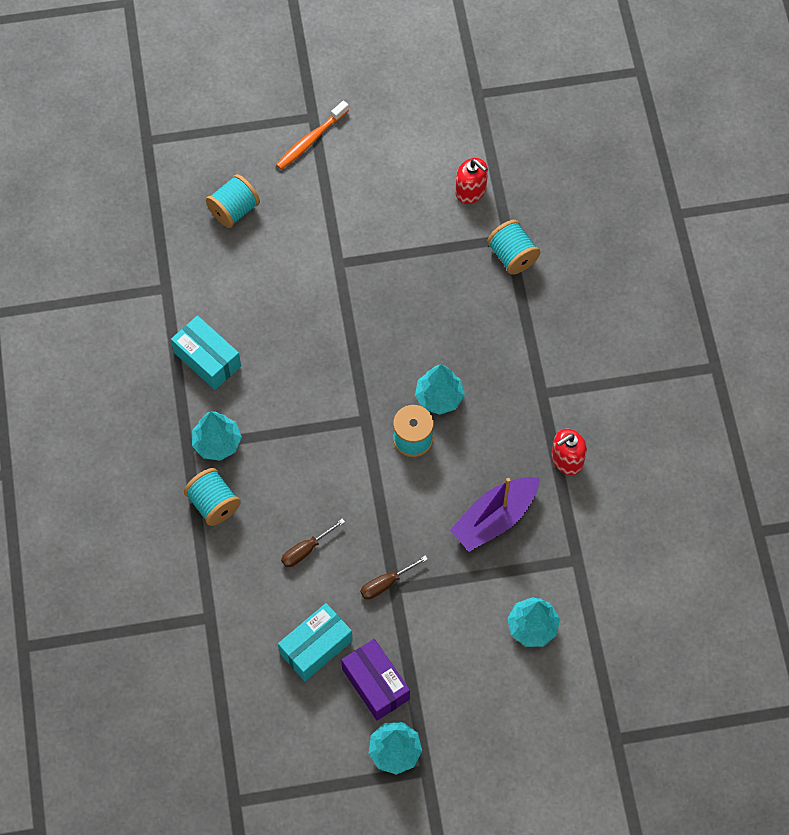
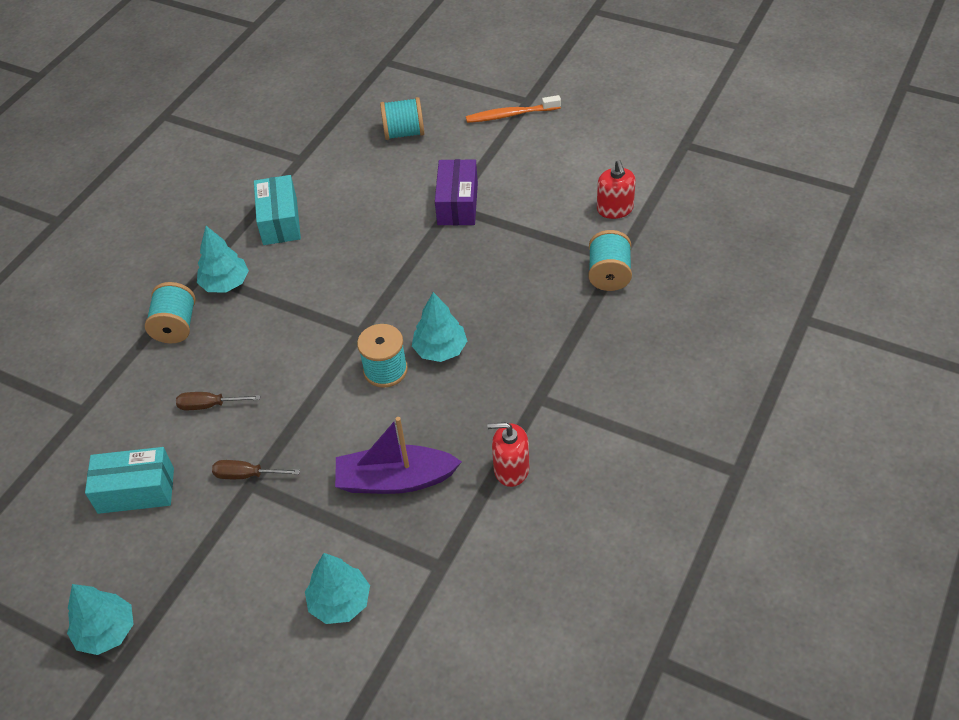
camera: 40 degrees right, 15 degrees down
(375, 684) = (151, 557): purple box -> purple box (457, 204)

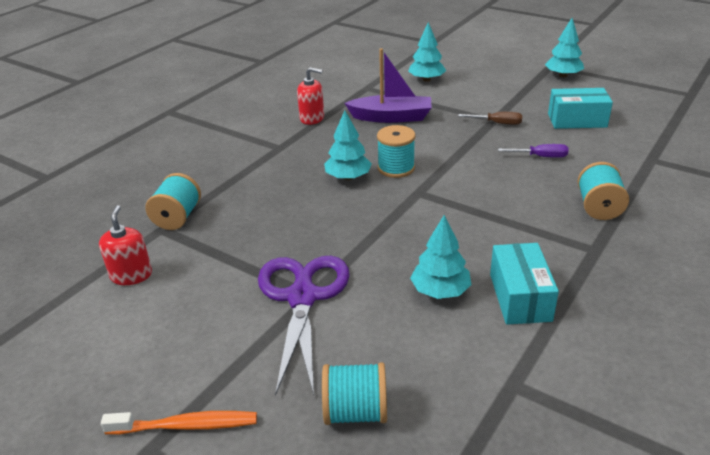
camera: 175 degrees left, 15 degrees down
(210, 405) = (540, 156): brown screwdriver -> purple screwdriver
(225, 283) = (563, 239): turquoise tree -> turquoise tree (440, 291)
(457, 204) = (302, 297): purple box -> purple scissors

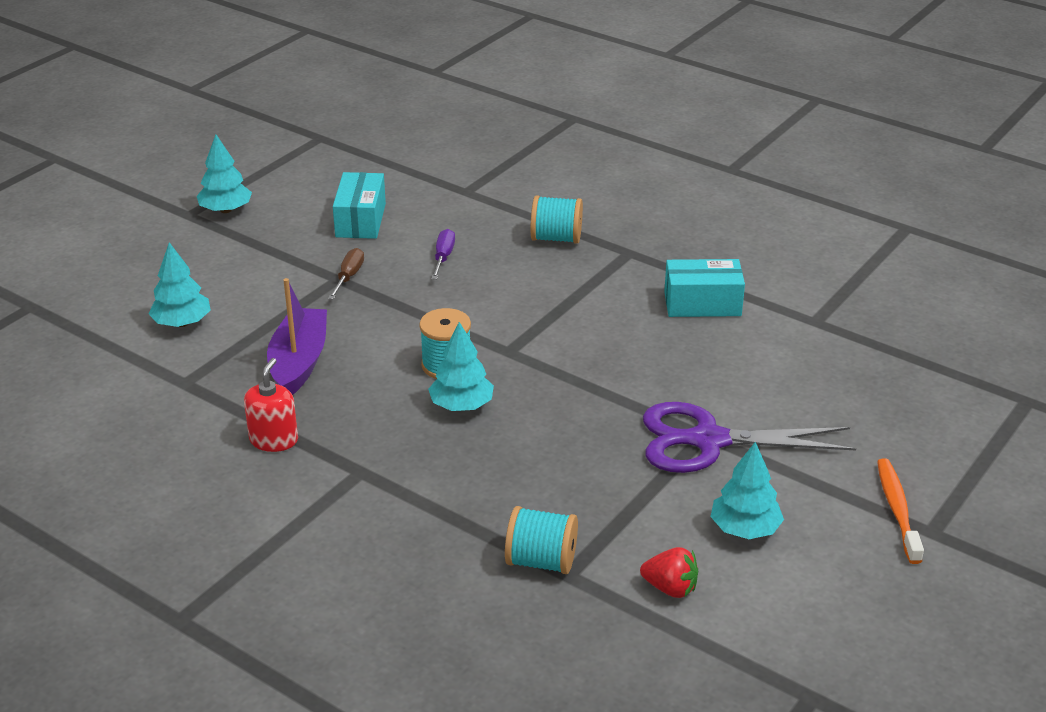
camera: 90 degrees left, 0 degrees up
(131, 275) = (670, 588): red soap dispenser -> red strawberry
(355, 412) = (860, 406): turquoise spool -> none
(440, 291) = (695, 349): turquoise tree -> turquoise tree (745, 529)

